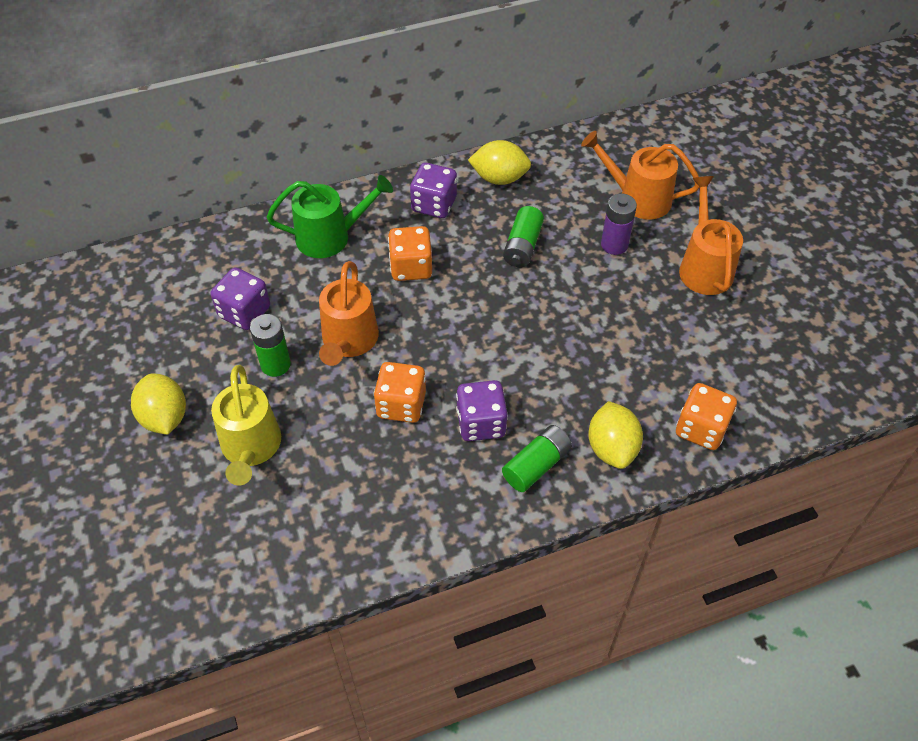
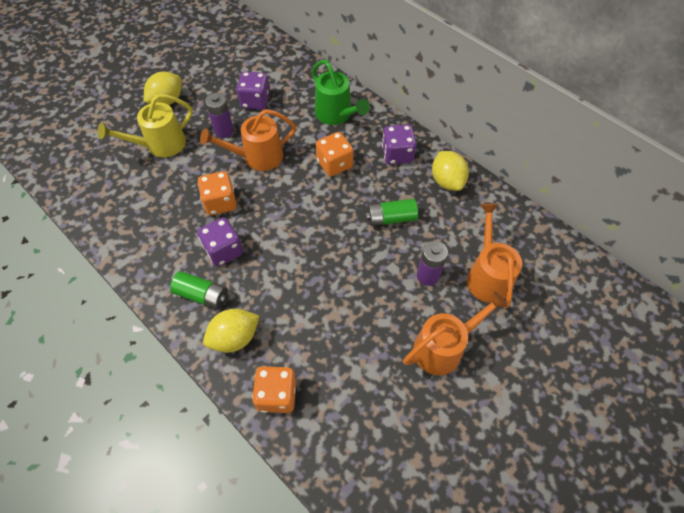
camera: 65 degrees right, 5 degrees up
(275, 364) = (224, 131): green battery -> purple battery

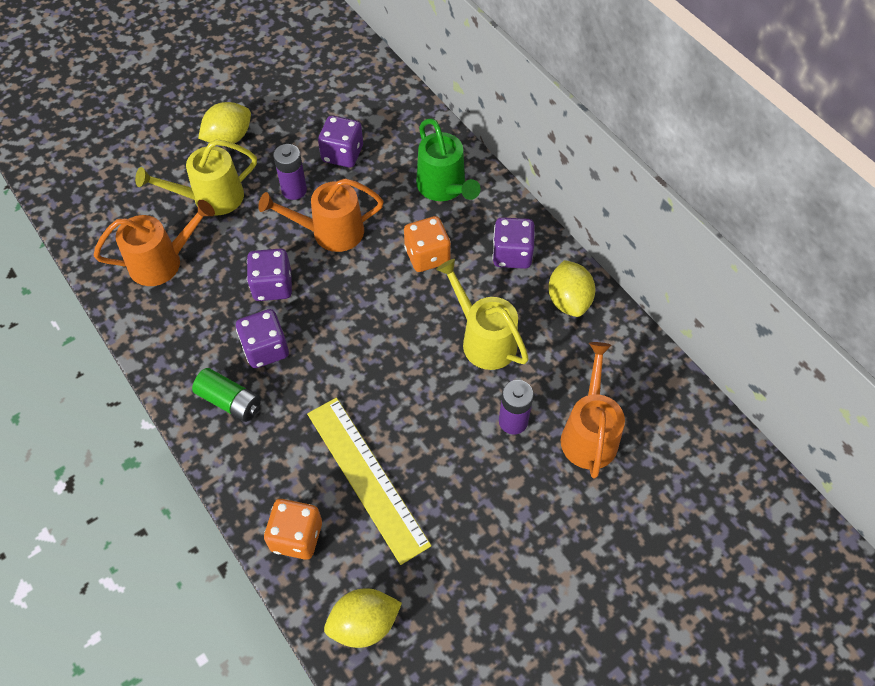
camera: 10 degrees right, 0 degrees up
(220, 202) = (272, 286): orange dice -> purple dice
(235, 338) = (259, 460): yellow lemon -> yellow lemon (364, 624)
(324, 337) = (367, 477): none -> yellow ruler
(391, 218) = (483, 339): green battery -> yellow watering can
(443, 347) = (511, 514): orange watering can -> orange watering can (163, 262)

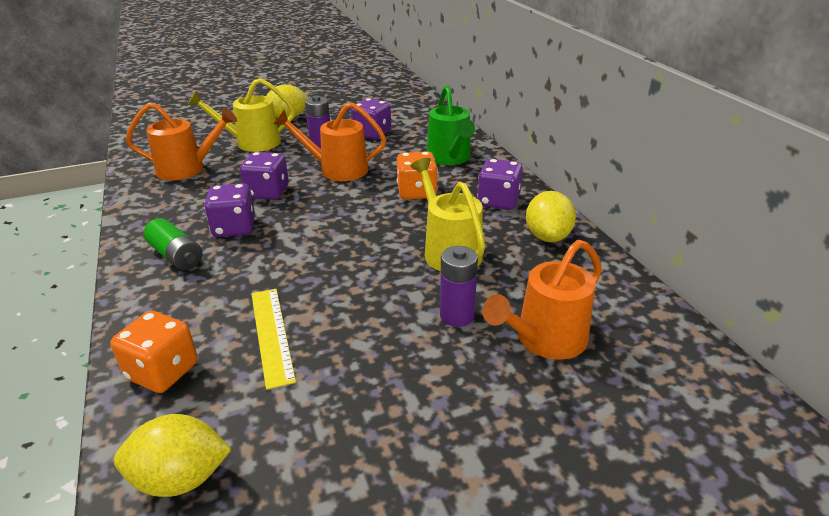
camera: 15 degrees right, 25 degrees down
(367, 477) = (272, 334): yellow ruler -> yellow ruler, size x0.66
(589, 433) = (544, 340): orange watering can -> orange watering can turned 150 degrees counterclockwise

